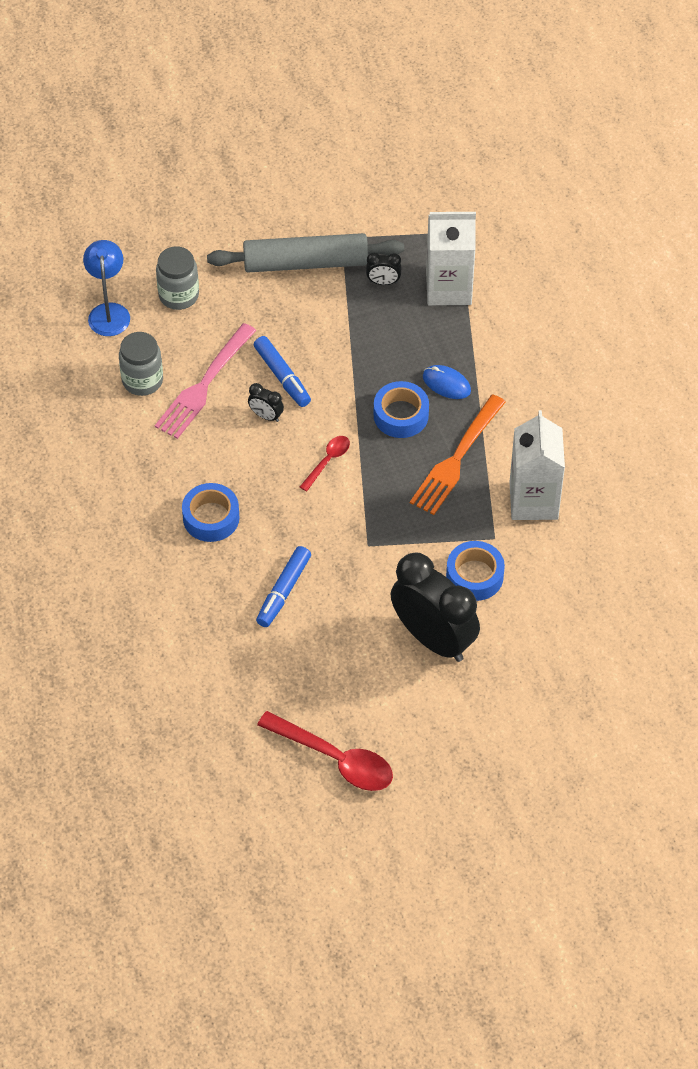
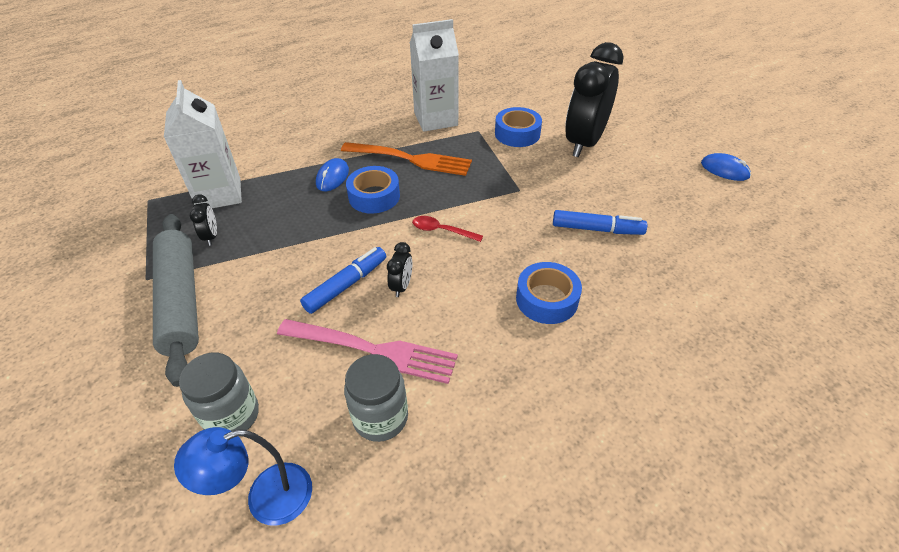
camera: 105 degrees left, 10 degrees down
(335, 759) = (724, 170): red spoon -> blue mouse

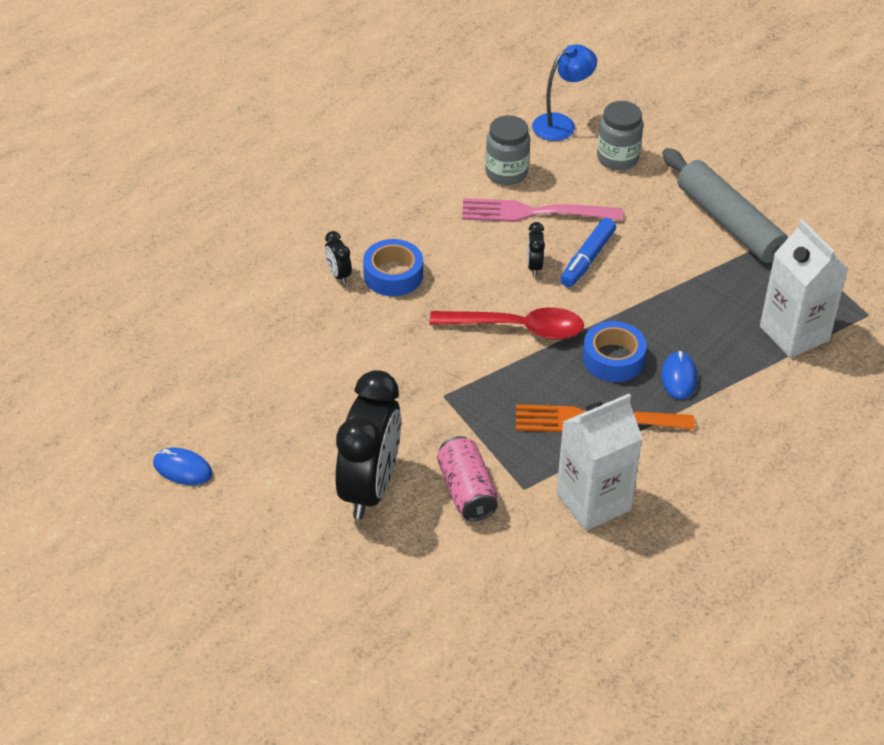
camera: 165 degrees right, 0 degrees up
(211, 236) = (757, 284): black clock -> black clock (338, 274)
(442, 231) = (517, 328): red spoon -> red spoon, size x1.88
(517, 134) = (466, 491): blue tape -> pink can
(597, 229) = (347, 356): blue marker -> none

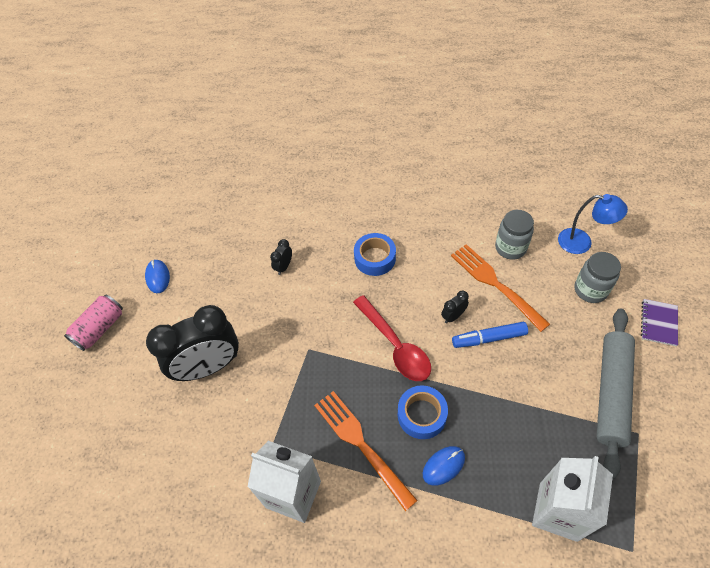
camera: 55 degrees right, 10 degrees up
(338, 274) = (350, 236): black clock -> black clock (284, 266)
(466, 491) = (245, 416): pink can -> pink can (100, 328)
(535, 212) = (496, 284): pink fork -> orange fork
(699, 145) = (658, 323): none -> purple notebook

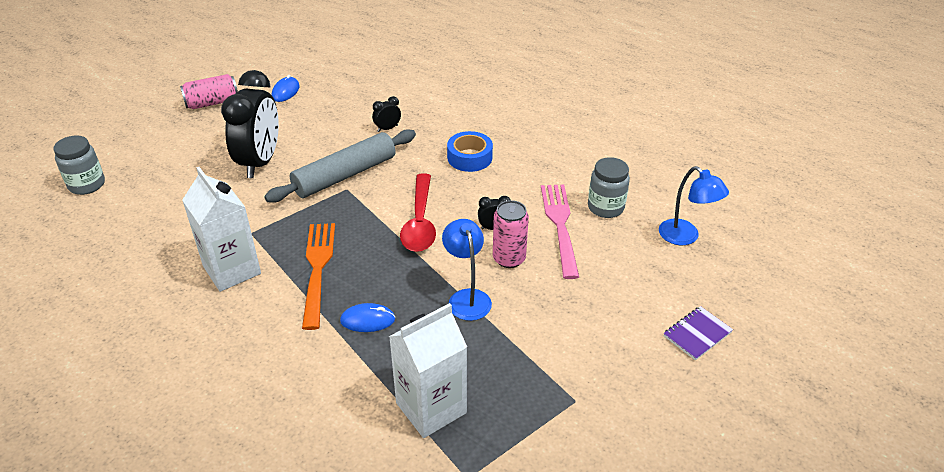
camera: 30 degrees right, 15 degrees down
(209, 367) = (260, 162): black clock -> black clock turned 90 degrees counterclockwise
(422, 415) = (388, 278): blue tape -> none
(489, 338) = (509, 259): blue marker -> pink can
(493, 394) = (467, 297): none -> blue lamp
(496, 284) = (560, 226): orange fork -> pink fork
(590, 290) = (652, 275): grey jar -> grey jar (87, 185)
(611, 393) = (583, 358): grey rolling pin -> grey rolling pin (345, 175)

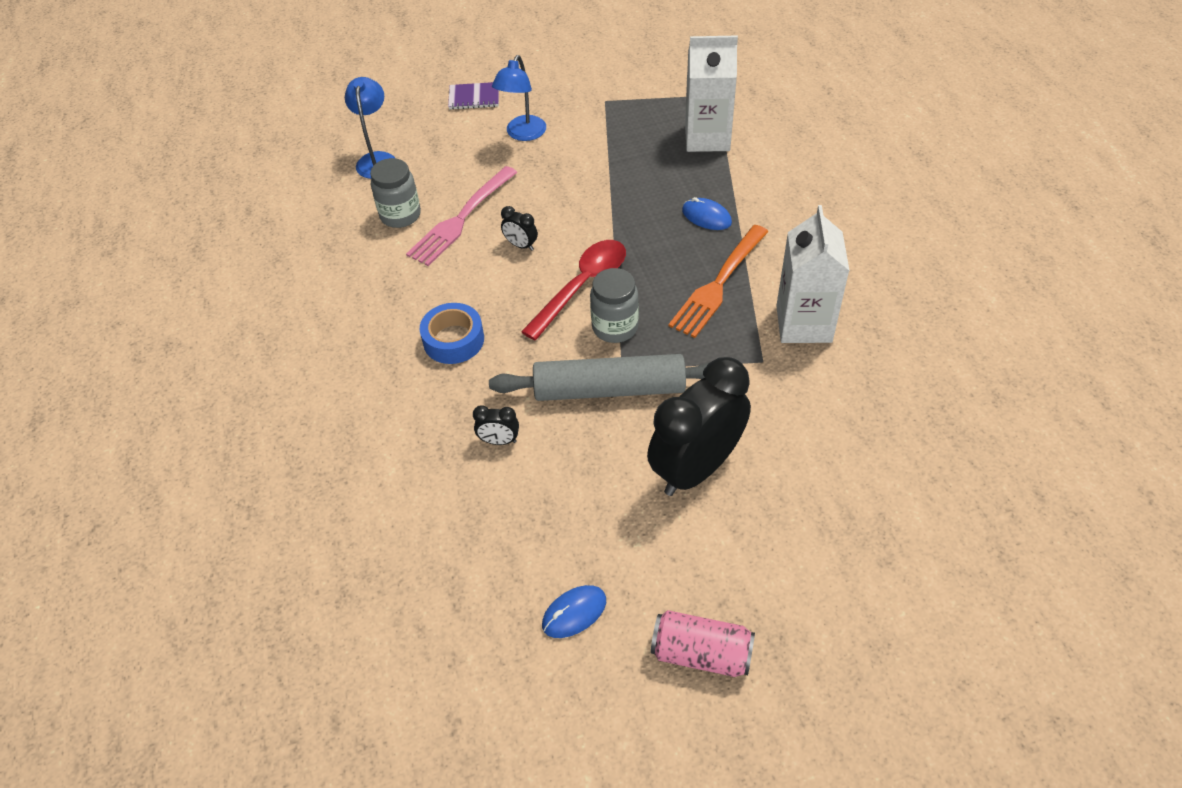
camera: 140 degrees left, 10 degrees up
(87, 185) = (945, 552): grey jar -> grey jar (615, 327)
(467, 297) = (609, 196): blue lamp -> blue lamp (523, 134)
(509, 259) = (540, 211): pink can -> none

